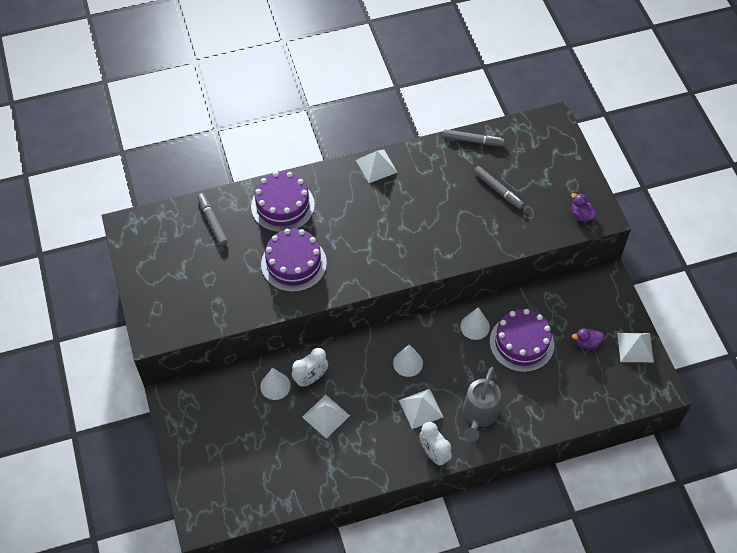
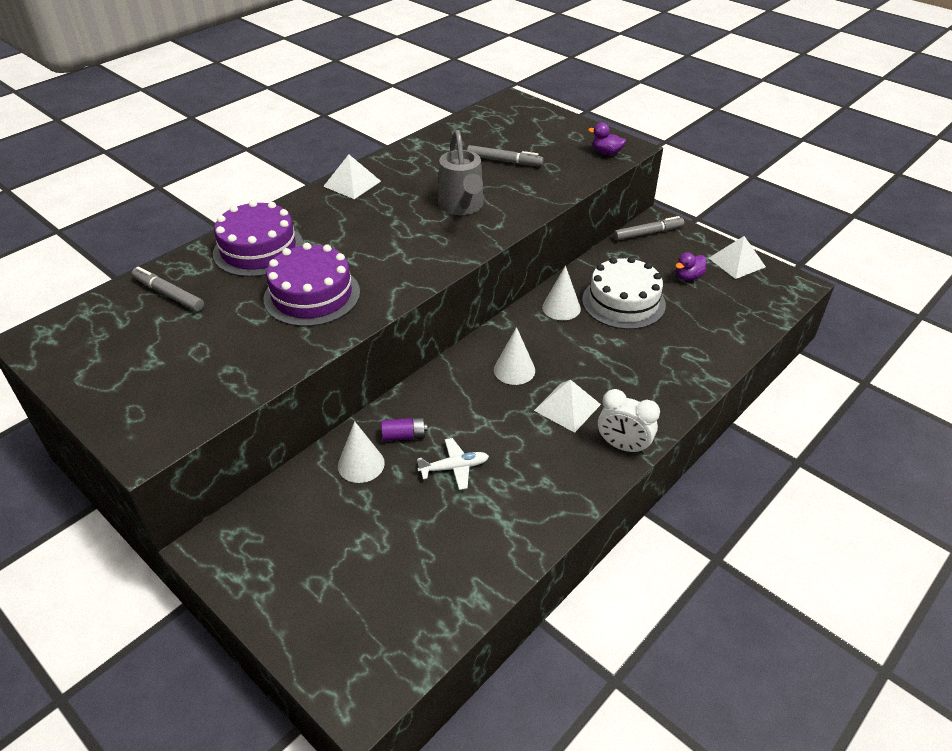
camera: 30 degrees left, 15 degrees down
(310, 378) = (404, 436): white clock -> purple battery
(325, 416) = (454, 467): white pyramid -> white plane
(472, 141) = (444, 136): grey marker -> grey marker (648, 233)
(479, 415) = (639, 385): grey watering can -> grey watering can (462, 207)
(521, 343) = (623, 302): purple cake -> white cake

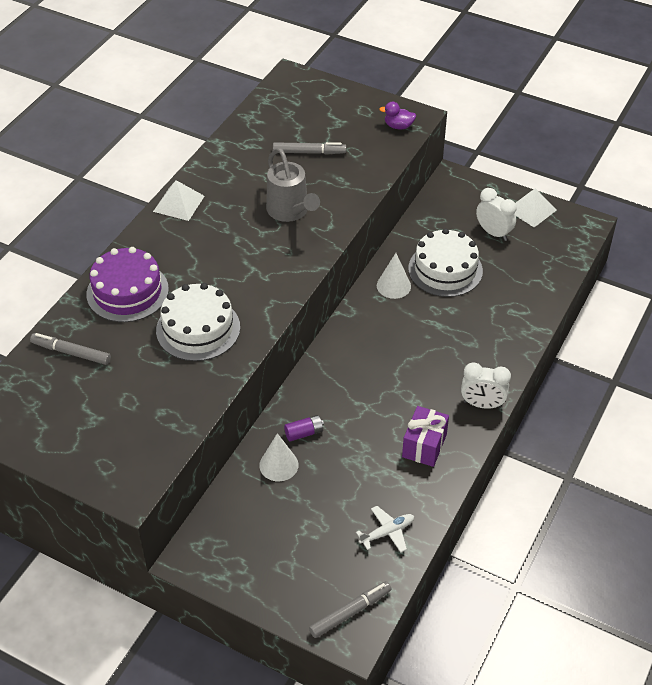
camera: 15 degrees left, 5 degrees up
(312, 295) = (198, 329): purple cake -> white cake
(454, 467) = (355, 451): white plane -> white plane (387, 532)
(514, 370) = (373, 354): white cone -> none
(538, 478) = (424, 446): none -> purple gift
(567, 407) = (428, 379): white pyramid -> none
(648, 233) = (446, 192): grey marker -> grey marker (350, 612)
(688, 277) = (493, 233): purple duck -> white clock

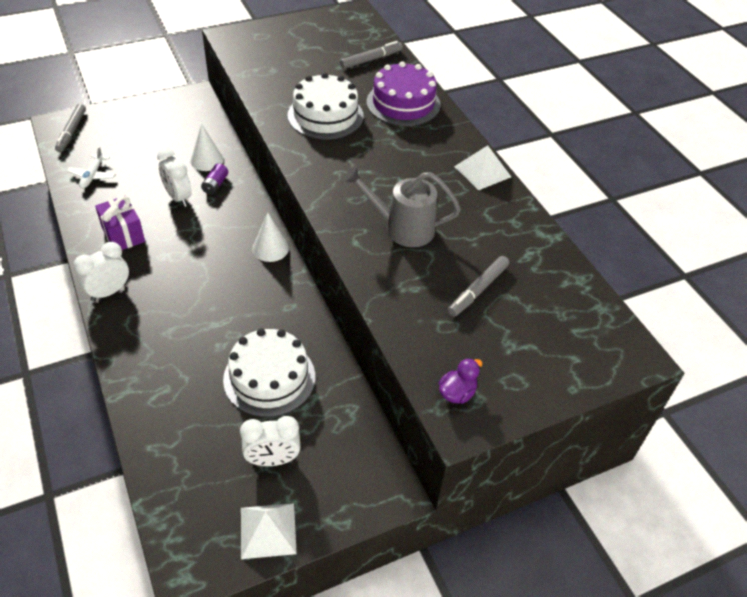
camera: 125 degrees right, 0 degrees up
(346, 445) = (178, 197): none -> white clock
(393, 286) = (292, 325): white cone -> white cone (270, 248)

